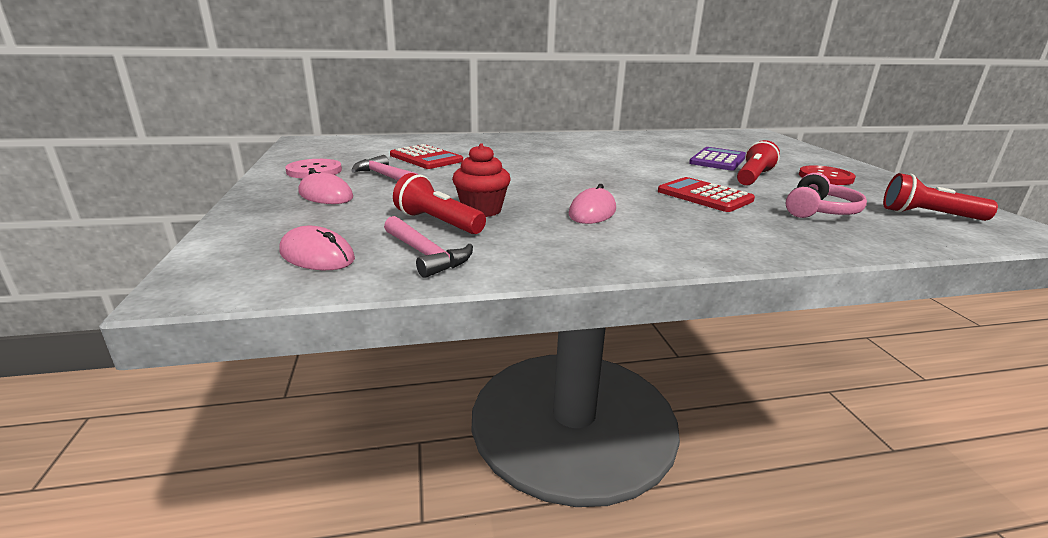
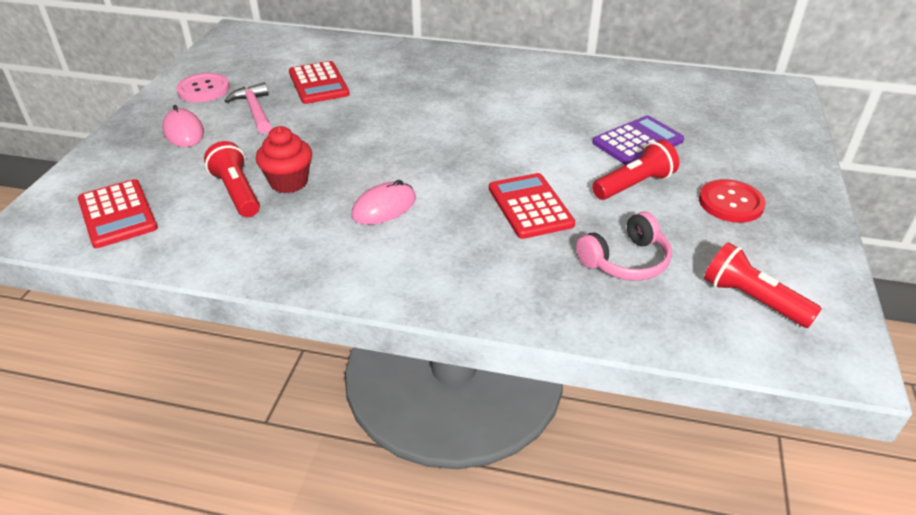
camera: 25 degrees right, 15 degrees up
(317, 256) = (117, 214): pink mouse -> red calculator
(426, 255) = (191, 233): pink hammer -> none

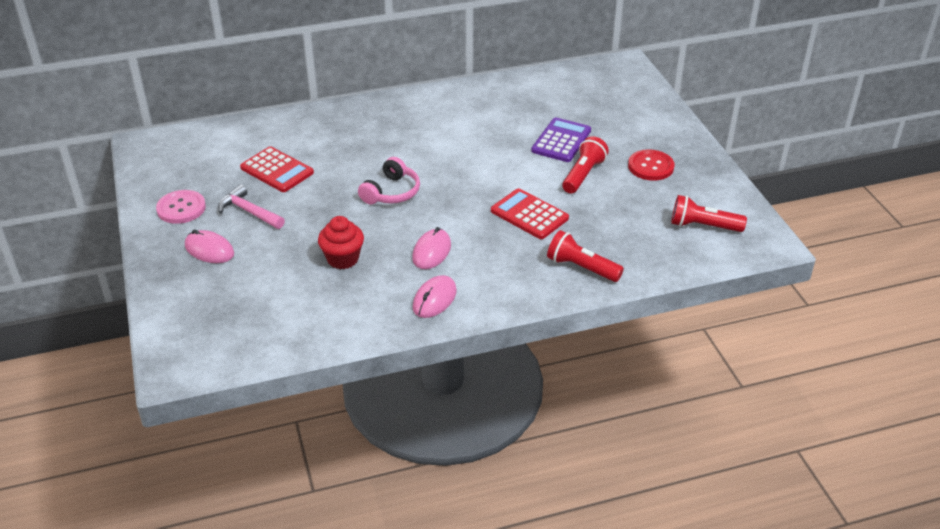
camera: 30 degrees left, 0 degrees up
(117, 214) = (237, 331): red calculator -> none
(237, 192) = (311, 280): red flashlight -> red flashlight (581, 267)
(335, 259) = (434, 299): none -> pink mouse
(625, 261) = (617, 229): pink headphones -> pink headphones (391, 192)

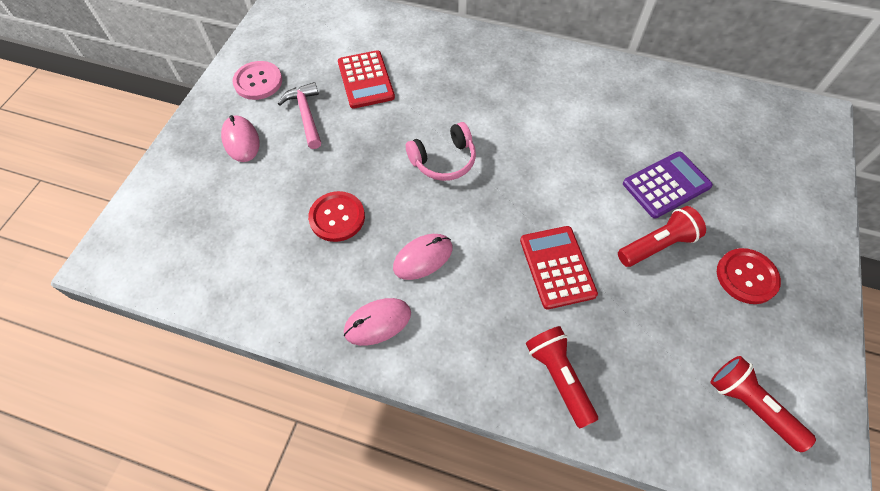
camera: 35 degrees right, 20 degrees up
(343, 259) = (337, 217): red cupcake -> red button

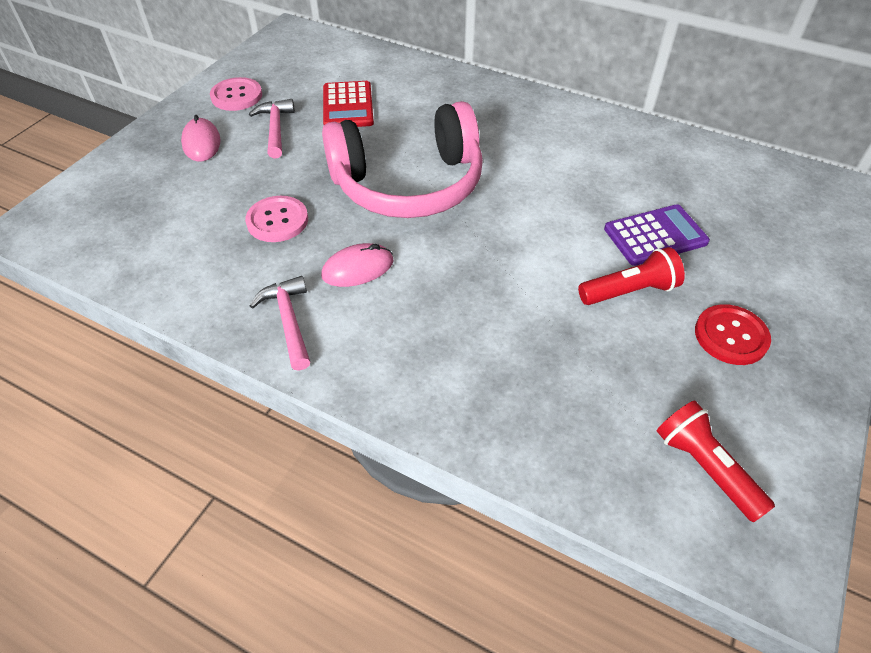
camera: 10 degrees right, 10 degrees down
(337, 217) = (277, 220): red button -> pink button
(377, 322) = (289, 321): pink mouse -> pink hammer
(444, 160) = (408, 184): pink headphones -> pink headphones, size x2.10
(557, 267) = (506, 297): red calculator -> none
(558, 377) = (477, 403): red flashlight -> none

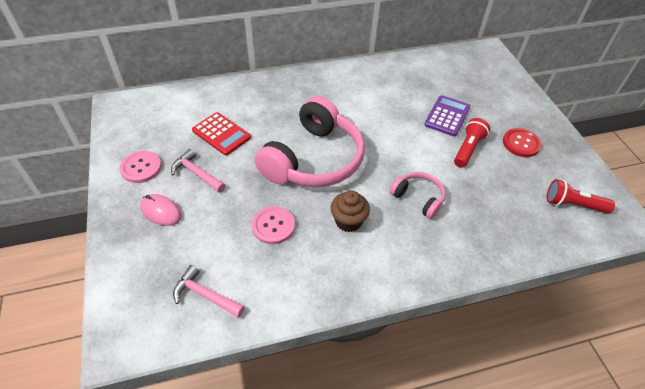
camera: 45 degrees left, 0 degrees up
(289, 321) = (352, 273): pink hammer -> pink hammer (205, 295)
(358, 268) = (348, 221): pink mouse -> brown cupcake
(475, 301) = (418, 198): none -> pink headphones

